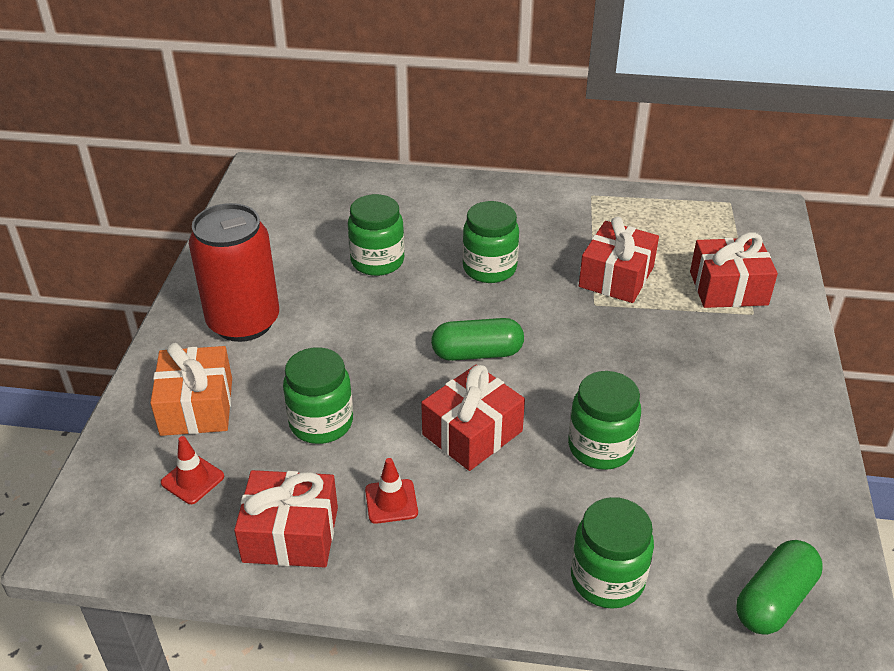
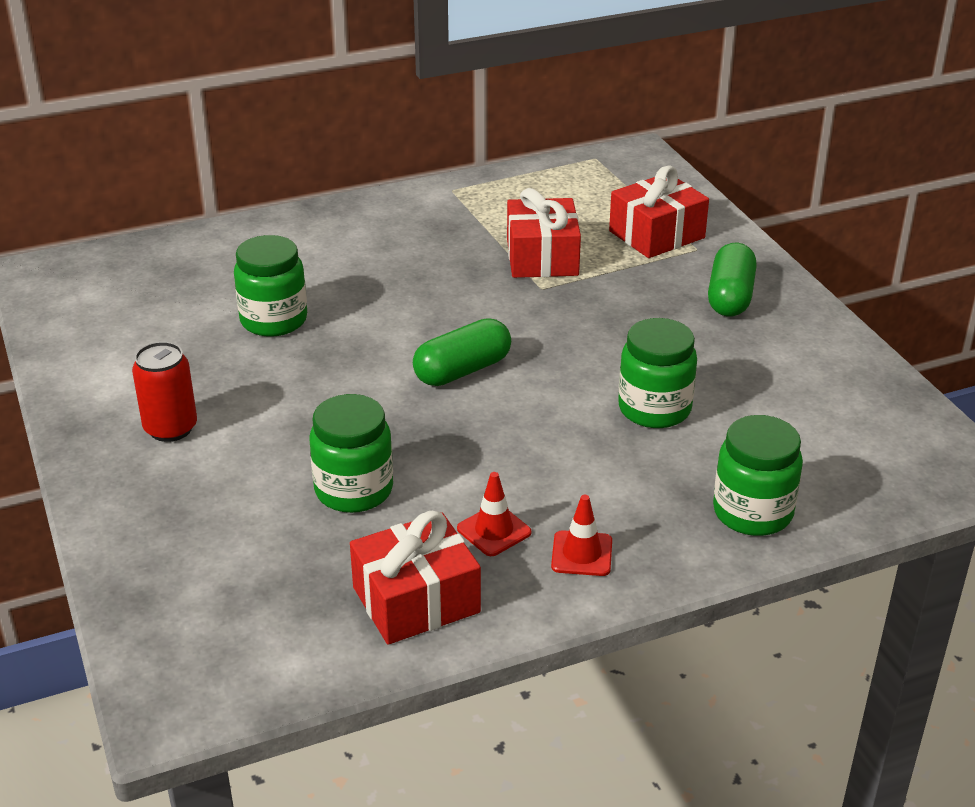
camera: 30 degrees left, 5 degrees down
(192, 480) = (258, 595): red traffic cone -> red traffic cone (582, 554)
(196, 406) = (194, 527): orange gift -> none
(243, 322) = (170, 428): red can -> red can, size x0.57
(472, 433) = (521, 441): red gift -> none
(489, 268) = (405, 289): green jar -> none
(774, 600) = (901, 471): green capsule -> green capsule (730, 297)

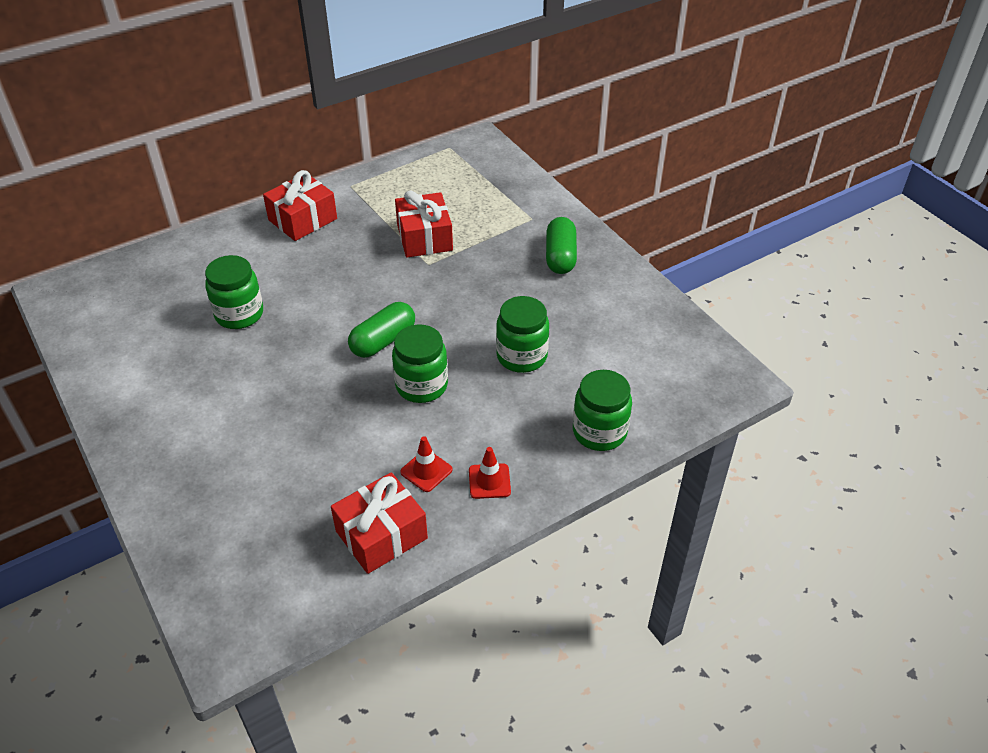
camera: 10 degrees left, 10 degrees up
(170, 428) = (180, 417): red can -> none
(354, 490) = (322, 451): green jar -> green jar (421, 385)
(656, 234) = (502, 209): red gift -> red gift (302, 219)

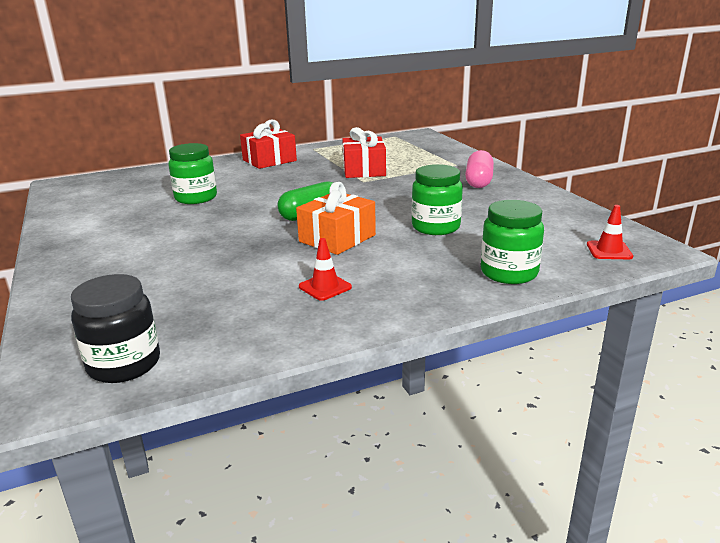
camera: 10 degrees right, 20 degrees down
(271, 600) = (124, 364): none -> black jar
(381, 535) = (263, 326): red gift -> none
(421, 385) = (337, 238): green jar -> orange gift
(489, 481) = (388, 297): red traffic cone -> red traffic cone (609, 250)
(560, 256) = (478, 181): green capsule -> pink capsule

